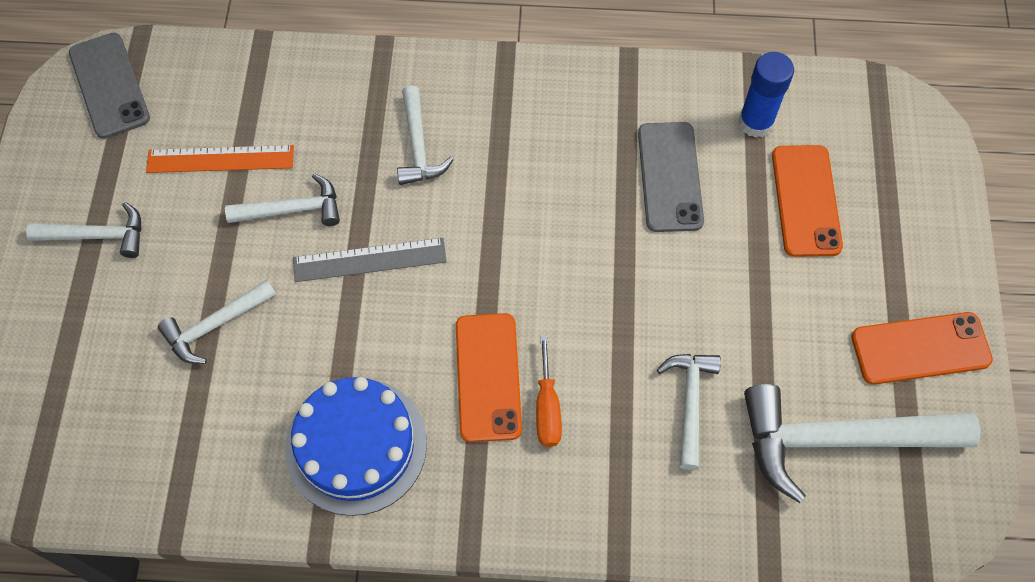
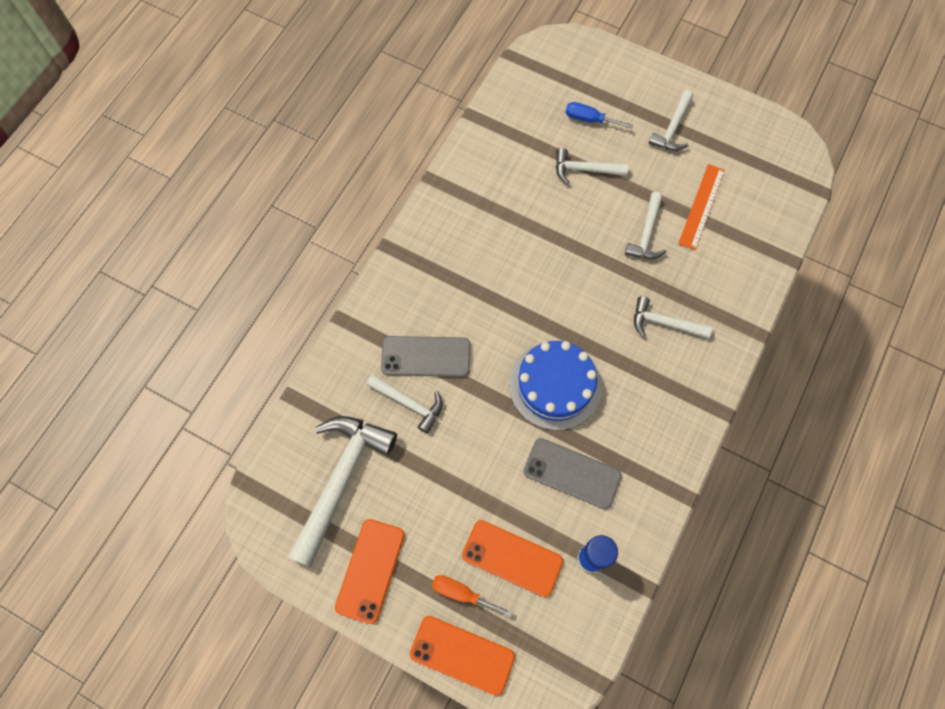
camera: 115 degrees right, 5 degrees up
(109, 86) = (784, 162): grey phone -> grey phone (426, 356)
(119, 353) = (589, 119): none -> blue screwdriver
(215, 325) = (585, 169): white hammer -> white hammer turned 75 degrees counterclockwise
(356, 445) = (476, 214): blue cake -> blue cake (555, 385)
(369, 260) = (591, 263): grey ruler -> none
(488, 377) = (483, 297): orange phone -> orange phone (462, 654)
(547, 407) = (447, 321): orange screwdriver -> orange screwdriver (462, 593)

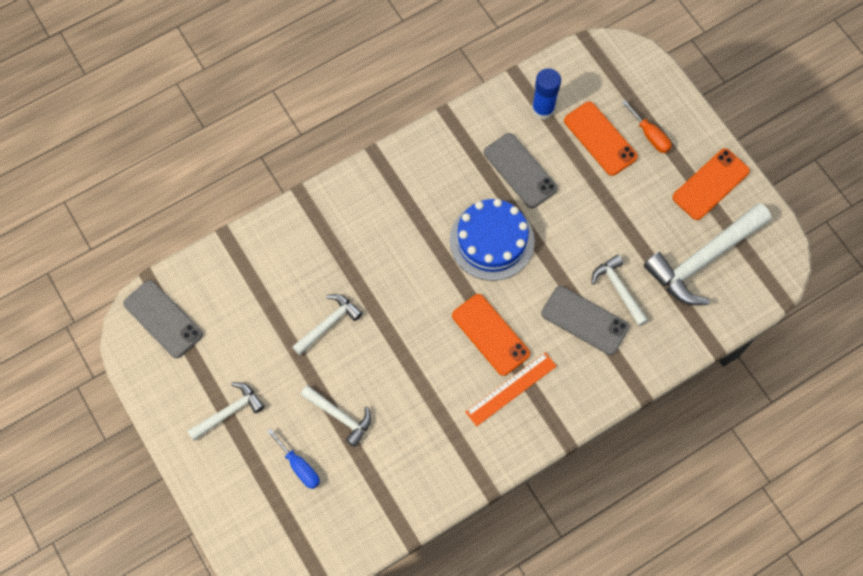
camera: 150 degrees left, 0 degrees up
(462, 654) = (670, 99): orange phone -> orange phone (490, 335)
(664, 323) = (369, 241): white hammer -> none
(701, 206) = (262, 322): orange ruler -> orange ruler (511, 389)
(781, 166) = (163, 319): none -> grey phone

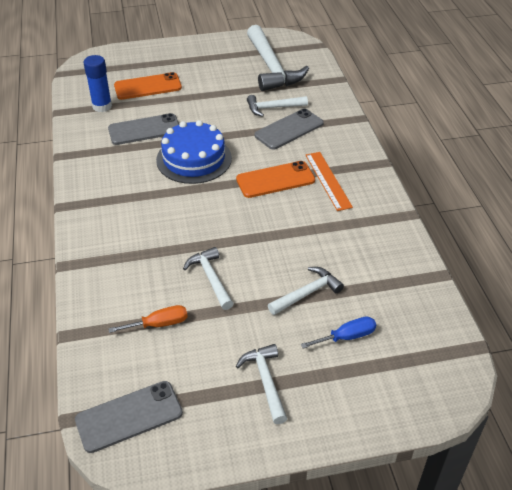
camera: 70 degrees left, 25 degrees down
(650, 135) = (162, 65): orange screwdriver -> orange screwdriver (159, 324)
(710, 184) = (218, 51): orange phone -> none

